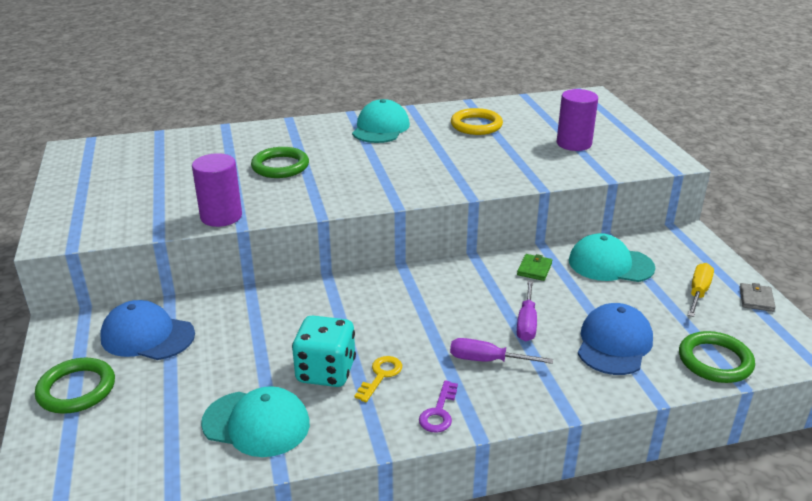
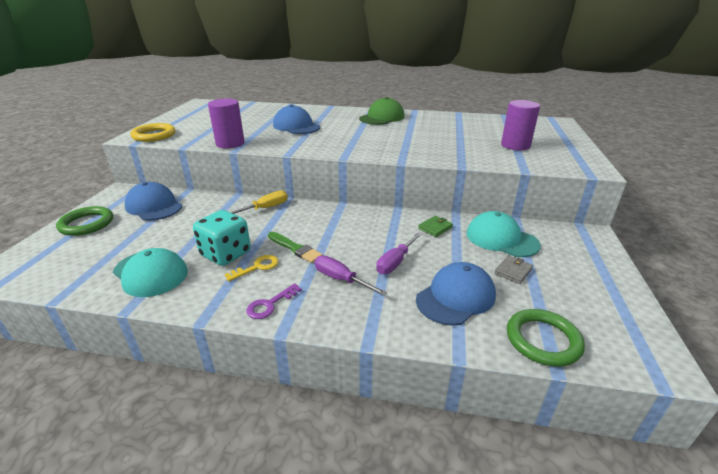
camera: 25 degrees right, 0 degrees up
(280, 166) = (296, 126): green ring -> blue cap
(380, 128) = (382, 117): turquoise cap -> green cap
(402, 339) = (295, 248): none -> green brush
(476, 125) = (449, 125): yellow ring -> yellow ring (154, 135)
(698, 292) = (568, 279): yellow screwdriver -> yellow screwdriver (265, 208)
(756, 299) = (625, 299): grey wallet -> grey wallet (513, 271)

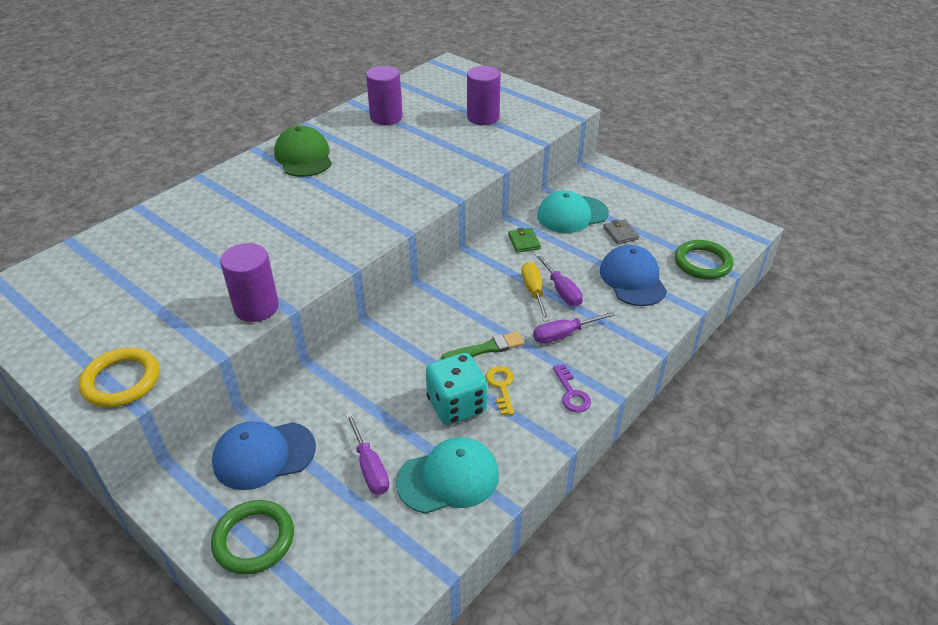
camera: 60 degrees left, 10 degrees up
(153, 240) = (369, 467): none -> purple screwdriver
(265, 208) = (373, 347): yellow screwdriver -> yellow screwdriver (533, 292)
(296, 126) = (253, 232): blue cap -> none
(458, 123) = (386, 117): none -> purple cylinder

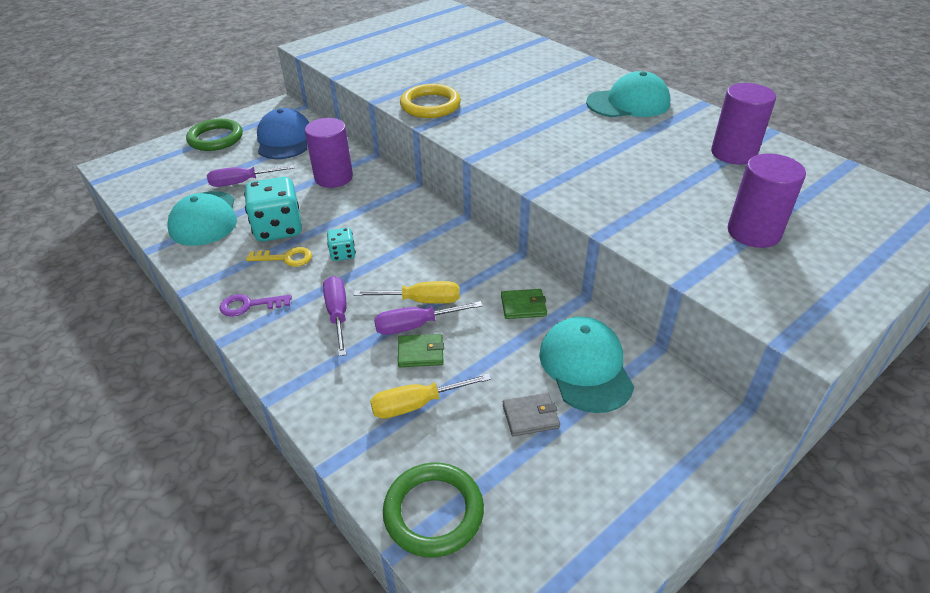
camera: 100 degrees right, 0 degrees up
(121, 381) = (331, 49): yellow ring -> yellow ring (430, 105)
(256, 307) = (385, 88): purple cylinder -> purple cylinder (333, 177)
(303, 157) = (628, 103): green cap -> turquoise cap
(486, 348) = (343, 254): green brush -> turquoise dice
(587, 284) = (420, 353): none -> green wallet
(632, 279) = (417, 404): blue cap -> yellow screwdriver

